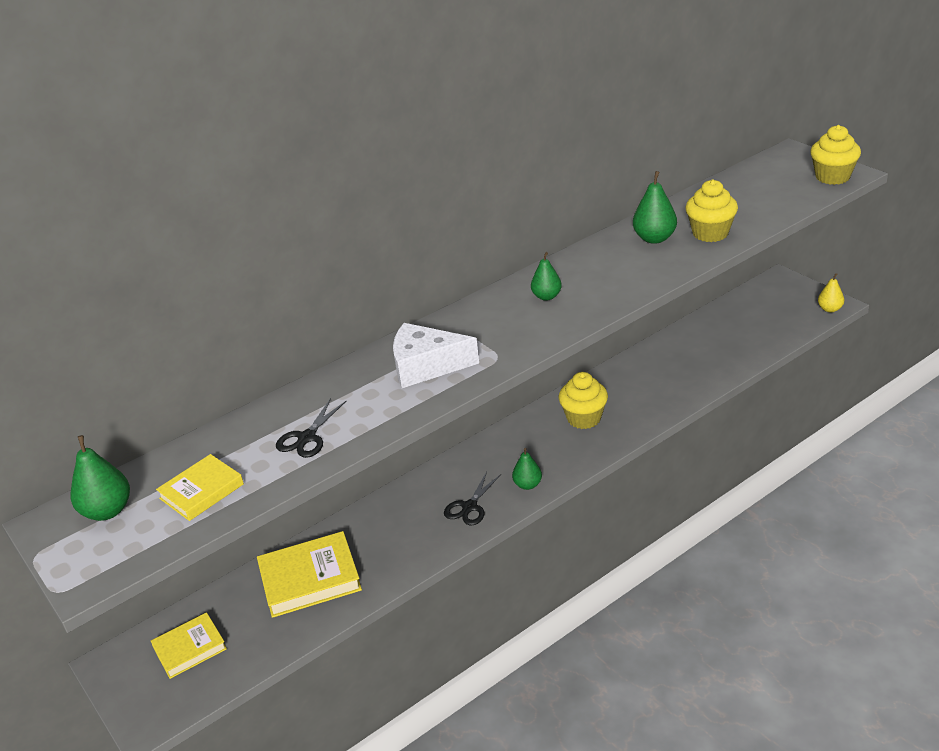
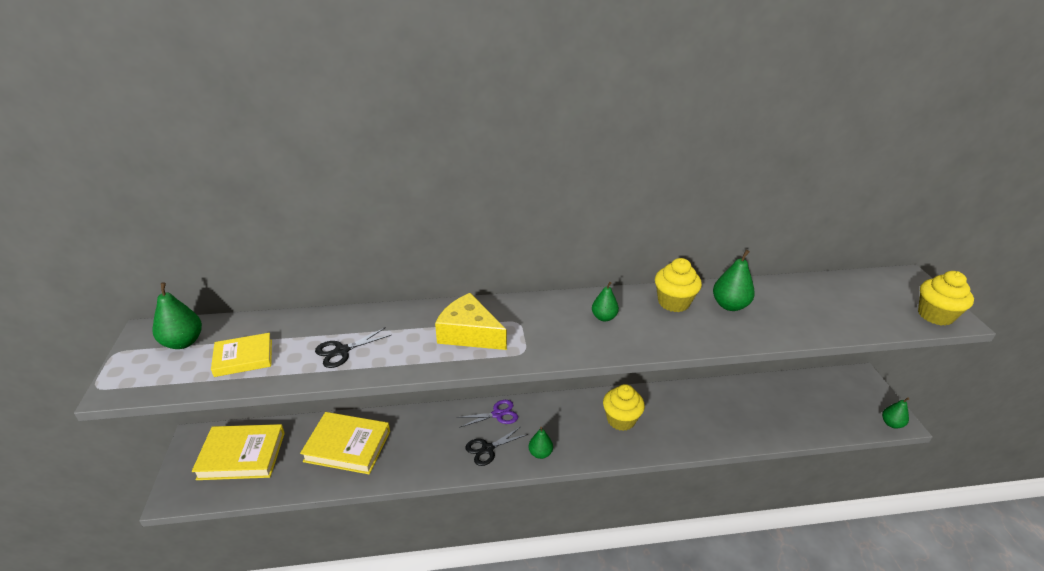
camera: 25 degrees right, 0 degrees up
(190, 648) = (242, 455): yellow book -> yellow book, size x1.57
(426, 366) = (469, 333): white cheese -> yellow cheese
(451, 472) = (497, 414): none -> purple scissors
(710, 233) = (781, 321): yellow cupcake -> yellow cupcake (673, 302)
(830, 309) = (891, 424): yellow pear -> green pear

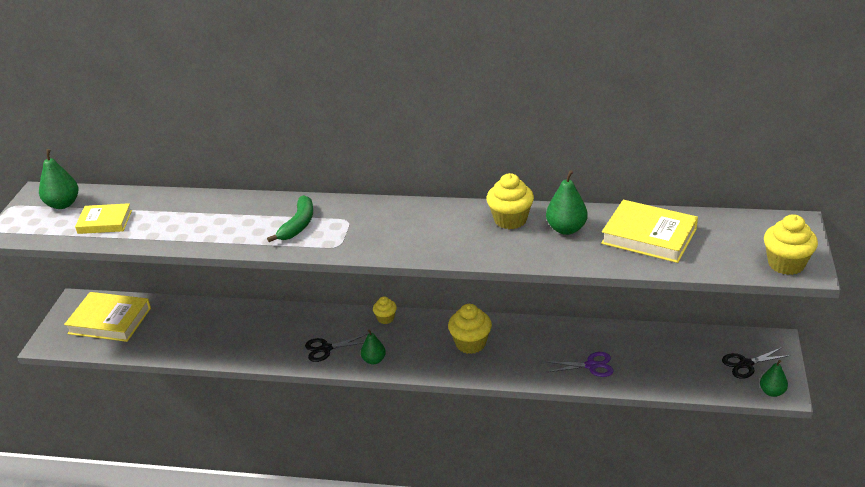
camera: 20 degrees right, 0 degrees up
(342, 351) = (184, 226): black scissors -> black scissors (746, 364)
(347, 446) = (201, 327): yellow book -> yellow book (649, 236)
(469, 333) = (298, 225): yellow cheese -> green banana
(497, 414) = (350, 321): purple scissors -> purple scissors (591, 365)
(530, 406) = (385, 318): none -> yellow cupcake
(604, 317) = (431, 225): green pear -> none

